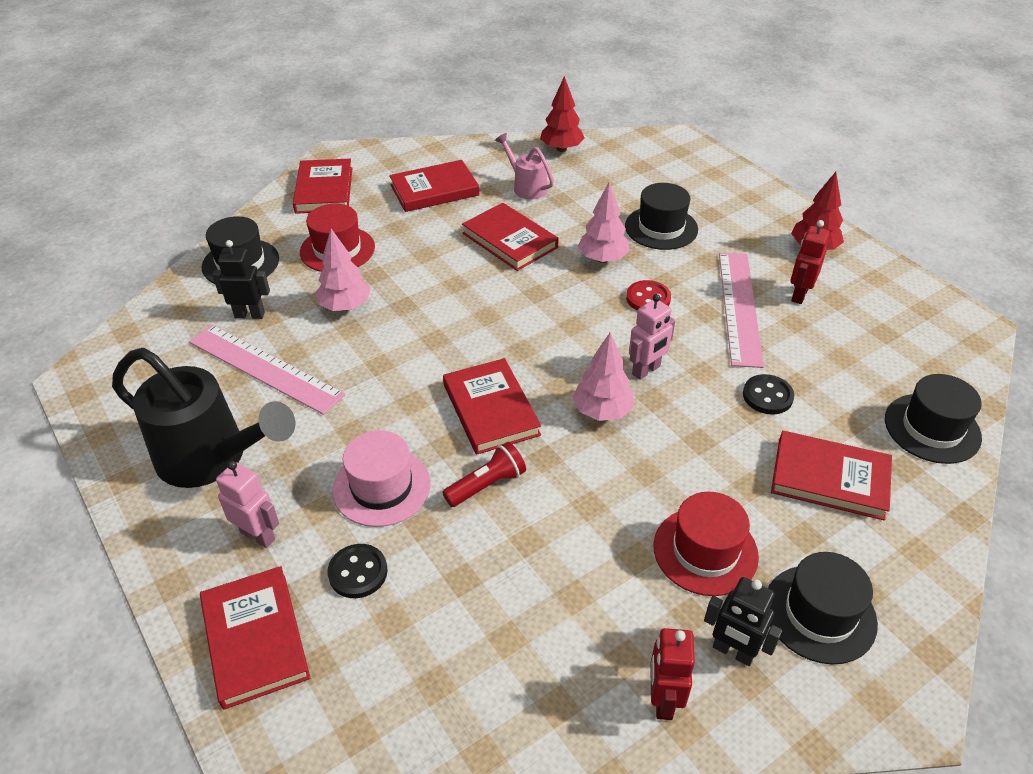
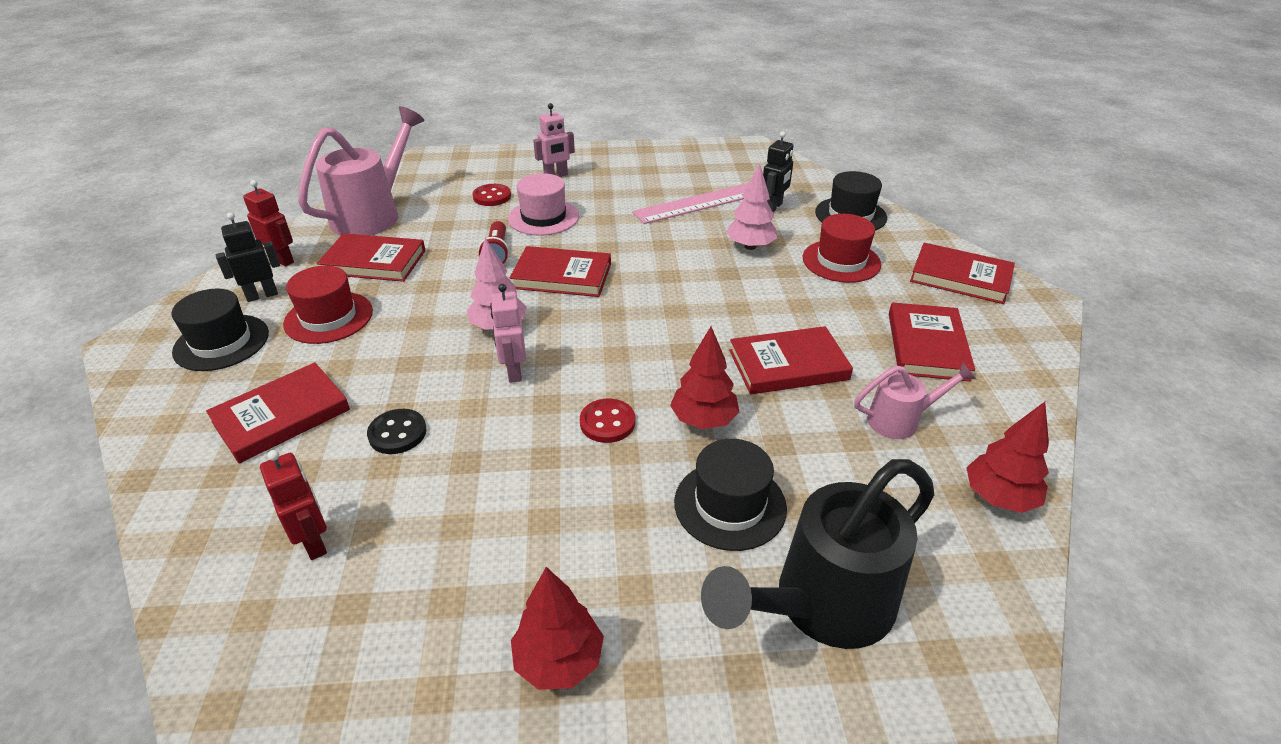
camera: 120 degrees right, 5 degrees down
(211, 458) = (634, 173): black watering can -> black watering can (822, 605)
(255, 639) = (491, 164): red book -> red book (374, 262)
(358, 572) = (492, 197): black button -> red button
(491, 684) = (372, 215): none -> pink watering can
(602, 259) = (703, 420): pink tree -> red tree
(739, 307) = (526, 490): pink ruler -> none
(799, 295) = (491, 565): red robot -> red robot (314, 542)
(932, 428) = (215, 533): black hat -> none

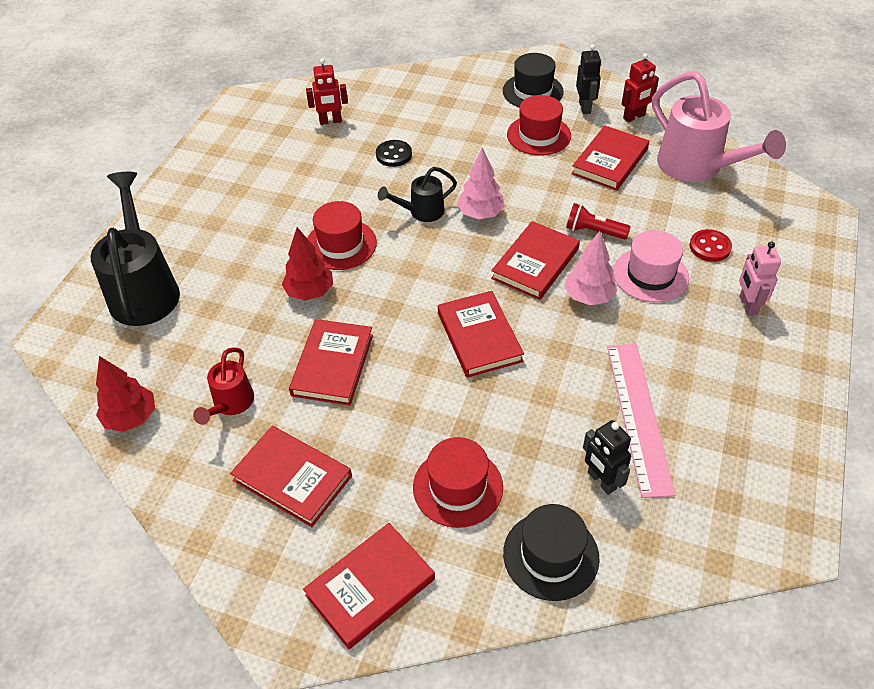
camera: 115 degrees right, 10 degrees up
(282, 416) = (440, 113): red book -> red book (479, 337)
(513, 372) = (422, 212): pink robot -> black watering can
(559, 661) = (199, 188): red tree -> none
(607, 422) = (341, 244): red button -> red hat
(730, 505) = (234, 278): black hat -> none
(750, 246) = (523, 418): pink tree -> pink tree (588, 296)
(900, 420) = (231, 404): pink watering can -> red watering can

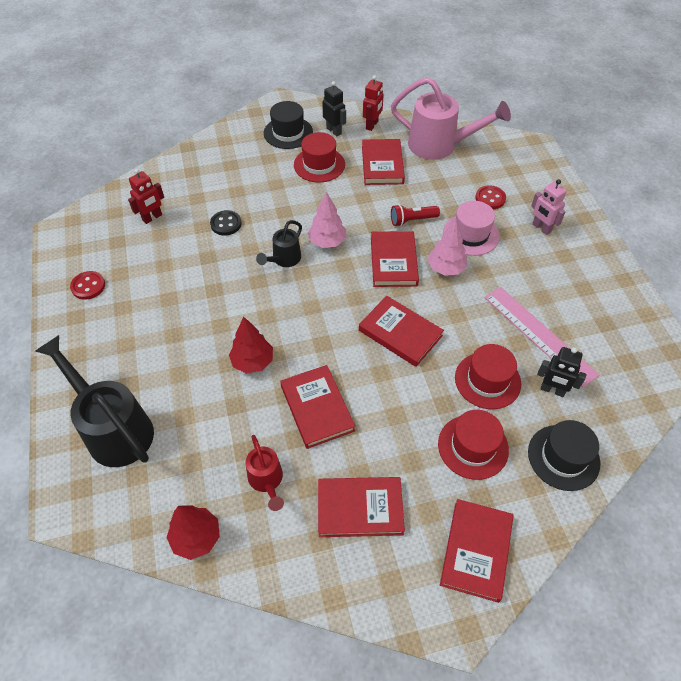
camera: 35 degrees left, 5 degrees up
(225, 158) = (88, 286): none -> red button
(341, 244) = (244, 313): red hat -> red hat (487, 380)

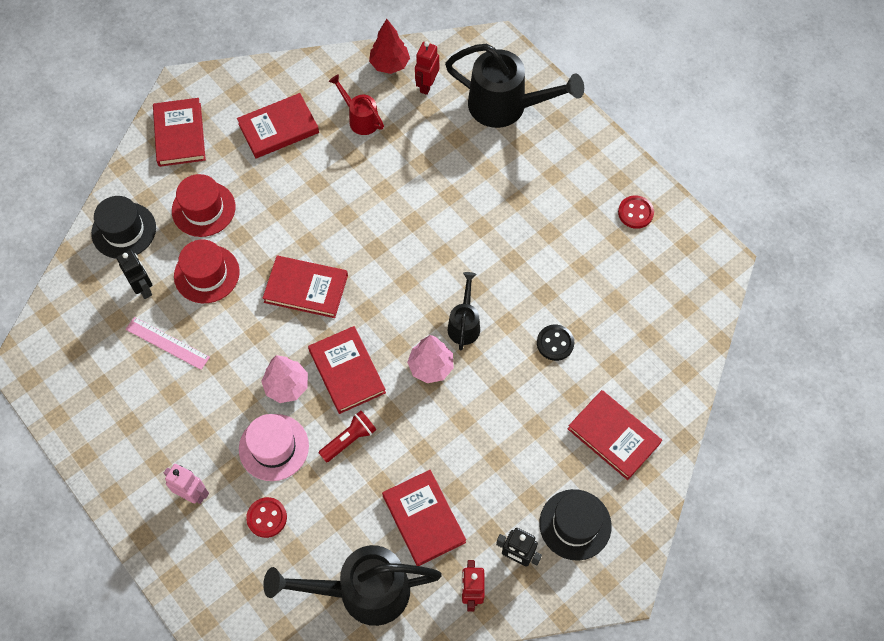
camera: 155 degrees right, 10 degrees up
(152, 218) = (639, 317): red robot -> red robot (427, 85)
(253, 362) = (429, 205): red tree -> none
(317, 408) = (350, 188): red book -> red book (613, 436)
(319, 165) = (502, 482): red hat -> none
(439, 145) = (363, 591): pink watering can -> black watering can
(539, 335) = (167, 343): pink ruler -> pink ruler, size x0.63
(552, 390) = (144, 288): black robot -> black robot turned 60 degrees clockwise

